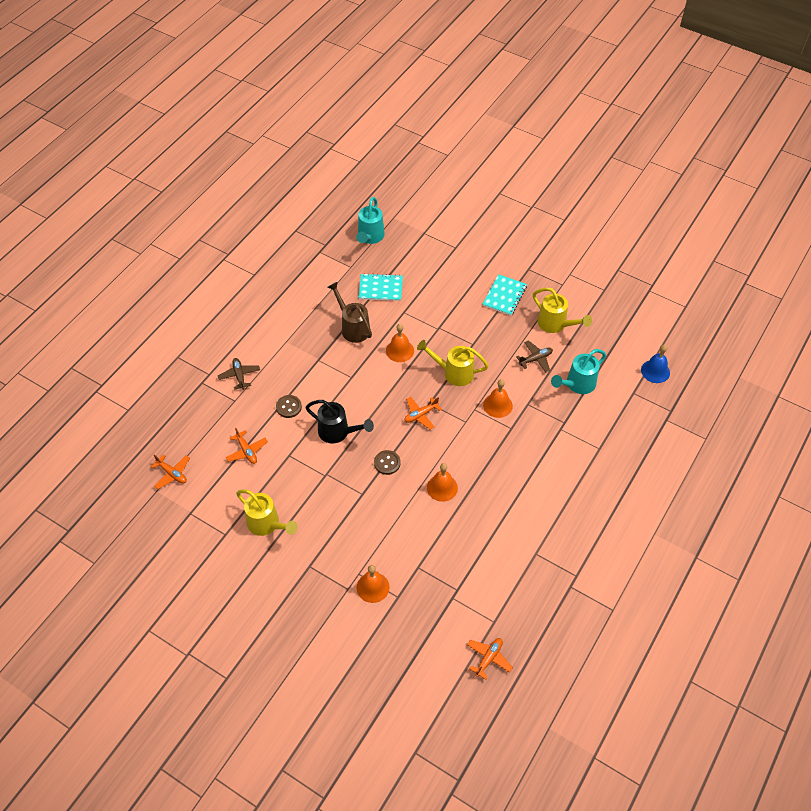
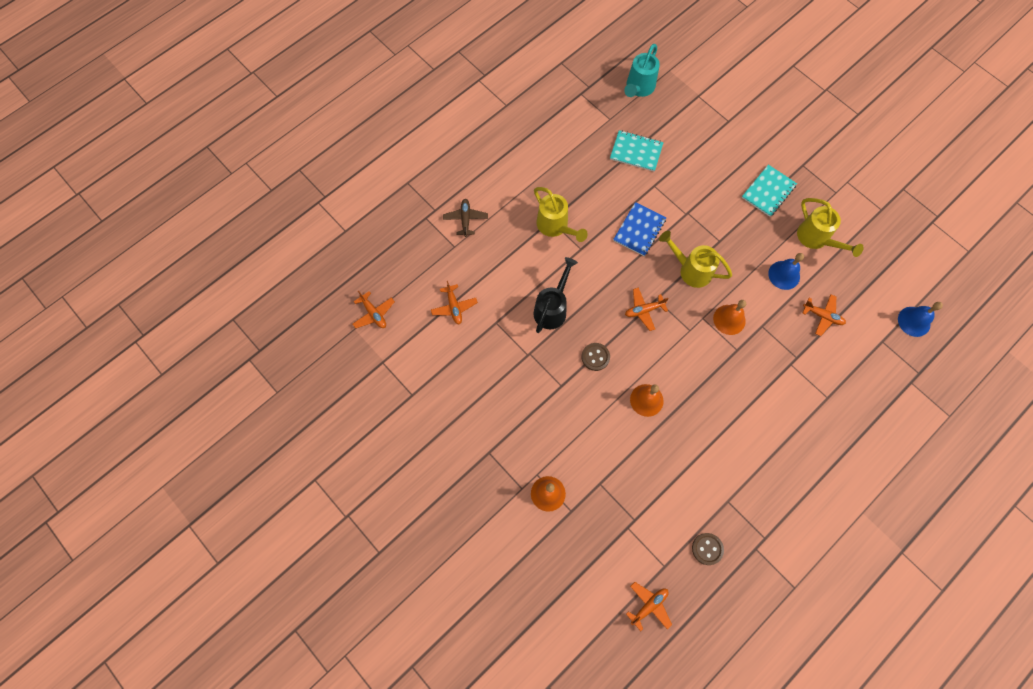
camera: 15 degrees right, 15 degrees up
(266, 524) = (456, 394): yellow watering can -> yellow watering can (555, 226)
(289, 407) = (508, 267): brown button -> brown button (707, 549)
(337, 432) = (552, 309): black watering can -> black watering can turned 105 degrees counterclockwise
(353, 328) = (596, 191): brown watering can -> none
(400, 350) = (639, 230): orange bell -> blue notebook
(535, 359) = (784, 275): brown plane -> blue bell
(577, 384) = (822, 316): turquoise watering can -> orange plane

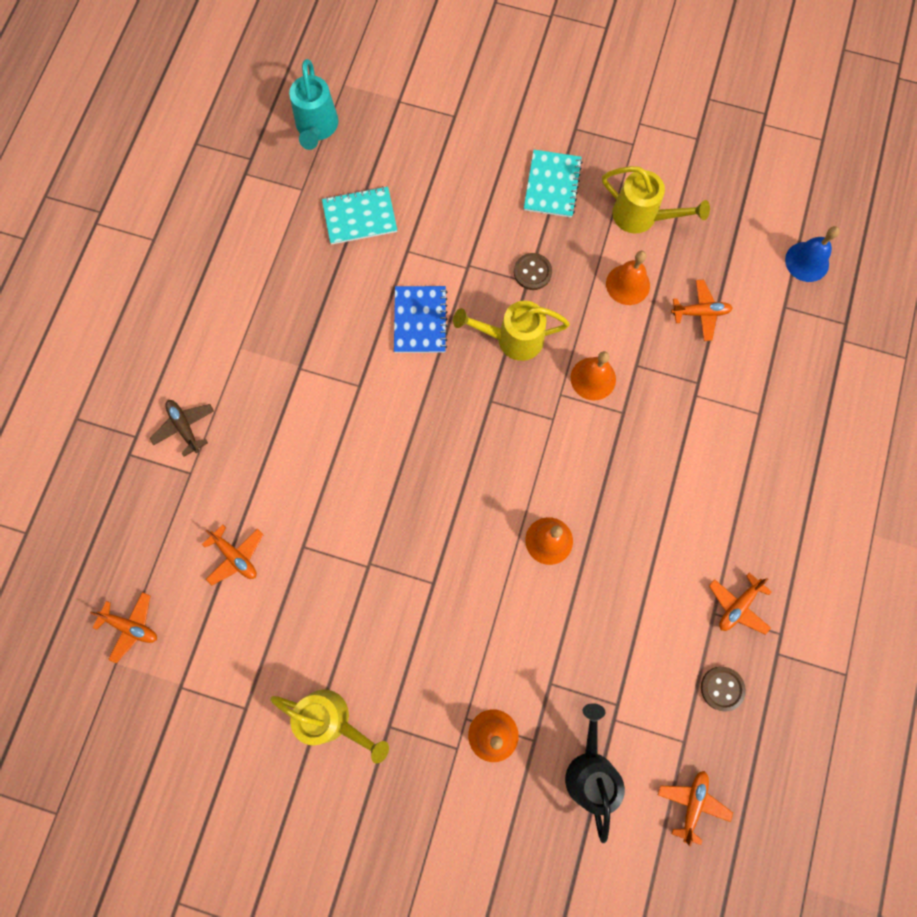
camera: 30 degrees left, 5 degrees up
(552, 309) = (366, 487): black watering can -> black watering can (590, 770)
(555, 226) = (309, 373): yellow watering can -> yellow watering can (331, 719)
(595, 357) = (455, 520): brown button -> brown button (532, 272)
(644, 310) = (483, 424): orange plane -> orange plane (737, 606)
(784, 275) = (628, 284): blue bell -> orange bell

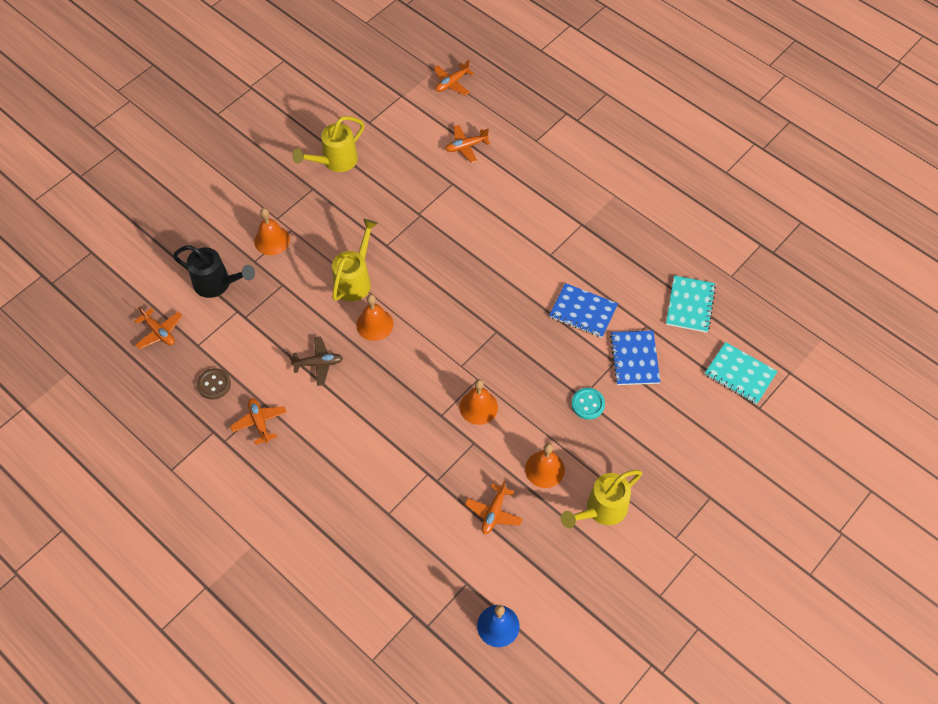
camera: 115 degrees right, 15 degrees down
(184, 427) = (570, 147): brown plane -> brown plane (318, 363)
(317, 128) = (784, 305): turquoise watering can -> none
(454, 247) = (634, 359): none -> blue notebook
(513, 339) = (538, 366): yellow watering can -> yellow watering can (355, 280)
(532, 272) = (588, 404): brown button -> turquoise button
(552, 185) = (661, 454): turquoise notebook -> turquoise notebook (740, 374)

